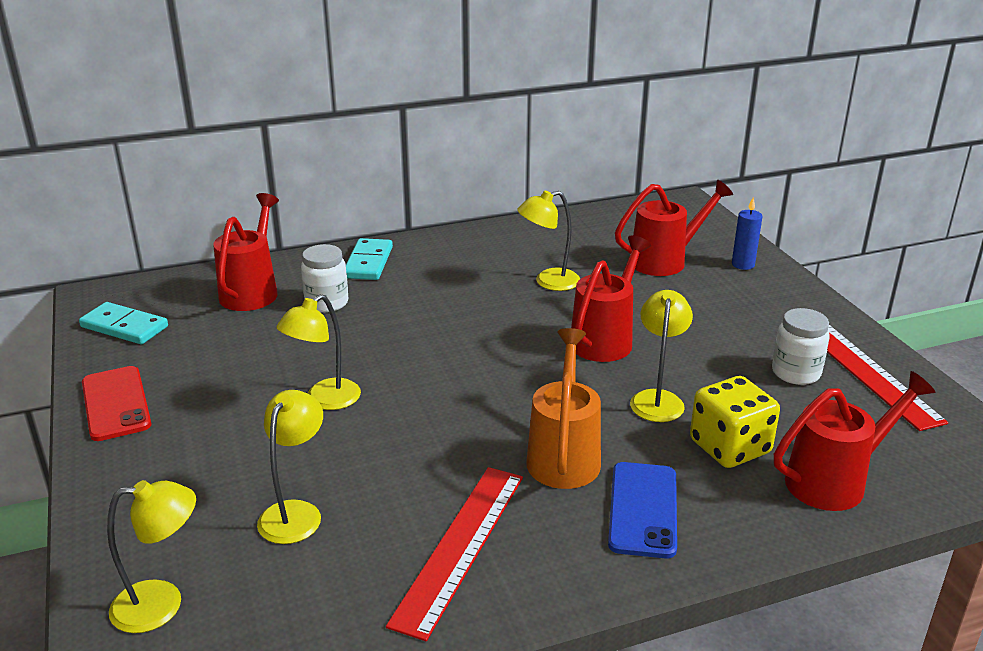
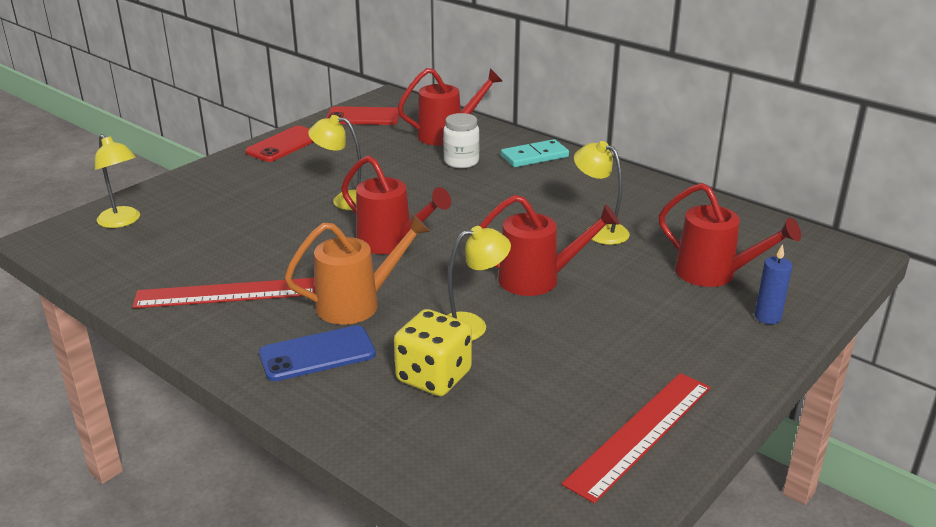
camera: 60 degrees right, 0 degrees up
(124, 327) = (363, 117): turquoise domino -> red phone
(295, 513) = (223, 230): yellow lamp -> none
(796, 373) = (591, 389): white jar -> none
(835, 481) = (431, 444): red watering can -> red watering can (391, 243)

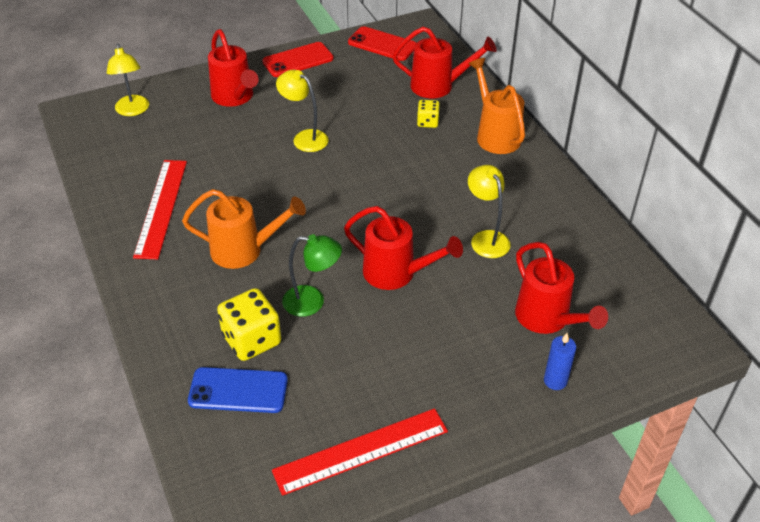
camera: 25 degrees right, 15 degrees up
(227, 293) = (161, 207): red ruler -> red ruler turned 75 degrees clockwise
(317, 354) = (186, 288): blue phone -> blue phone (238, 390)
(391, 243) = (310, 196): red watering can -> red watering can (235, 97)
(461, 162) = (427, 122): white jar -> yellow dice
(472, 325) = (312, 302): yellow lamp -> green lamp
(534, 156) = (495, 134): turquoise domino -> orange watering can

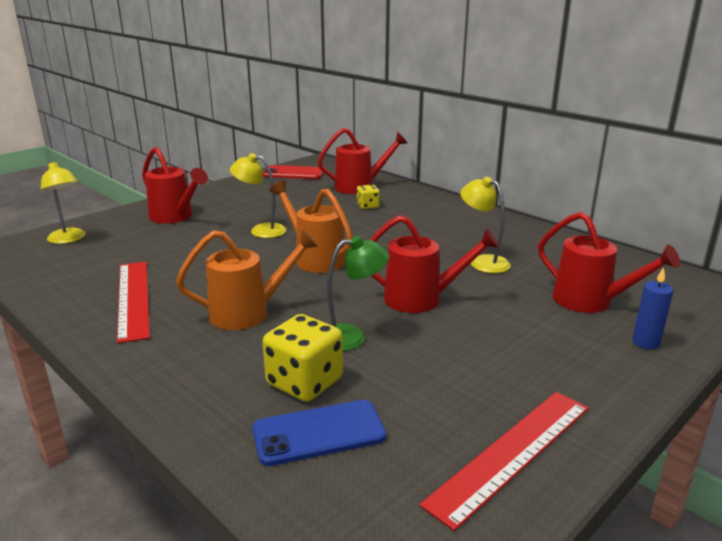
camera: 20 degrees left, 20 degrees down
(298, 60) = (223, 190): red phone -> none
(495, 134) = (431, 204): orange watering can -> orange watering can (315, 258)

